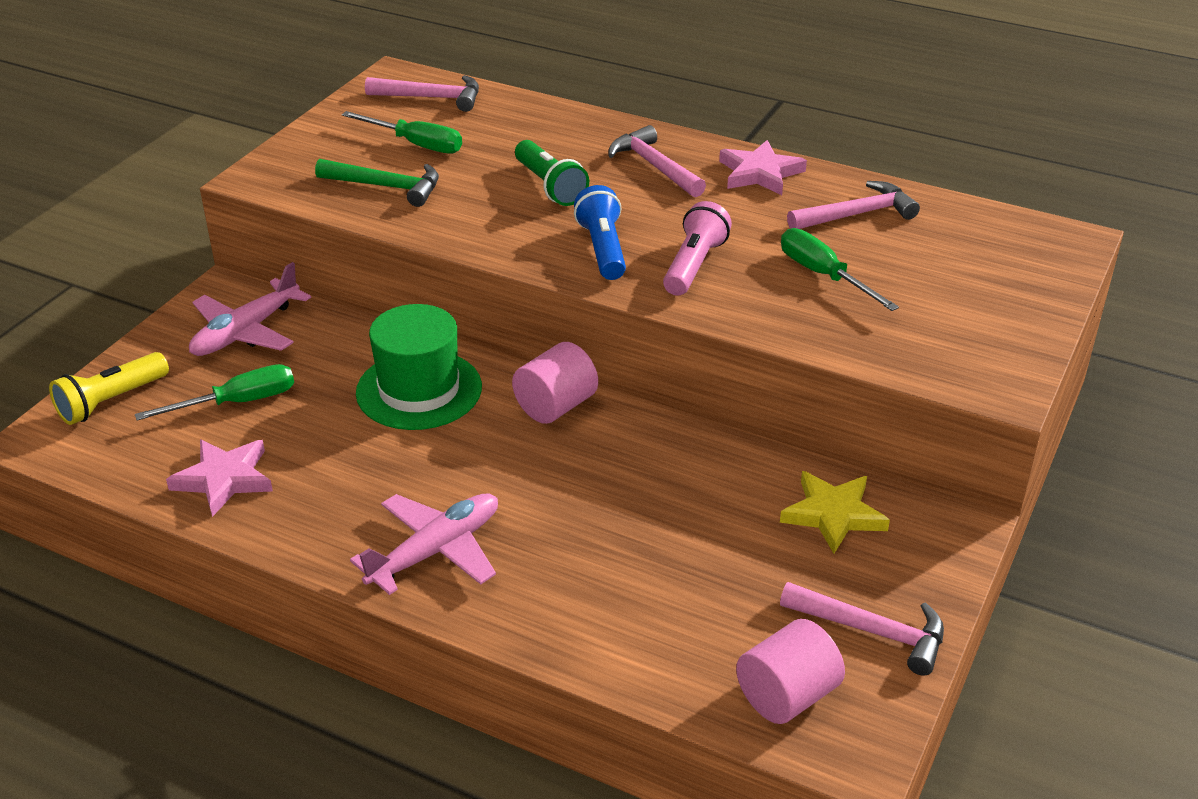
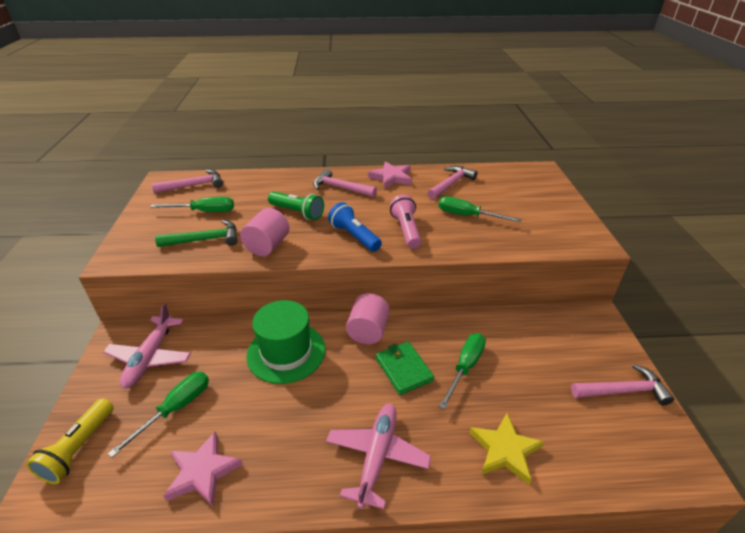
camera: 30 degrees left, 0 degrees up
(561, 472) = (403, 369): none -> green wallet
(655, 505) = (465, 367): none -> green screwdriver
(787, 696) = (628, 452): pink cylinder -> pink cylinder (267, 246)
(833, 514) = (545, 334): yellow star -> yellow star (504, 450)

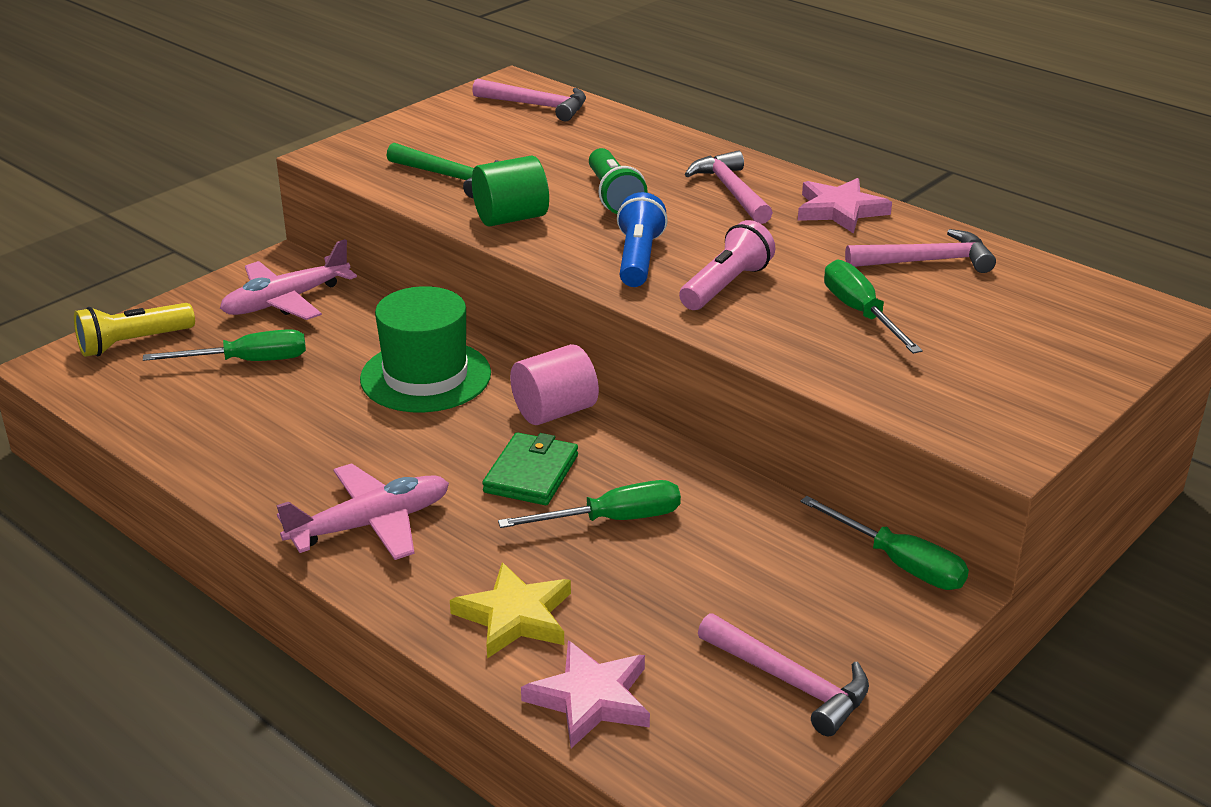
camera: 45 degrees right, 5 degrees down
(202, 472) = (201, 427): pink star -> pink star (590, 699)
(204, 211) = (500, 144): green screwdriver -> green screwdriver (899, 563)
(267, 246) = (511, 218): pink cylinder -> green cylinder

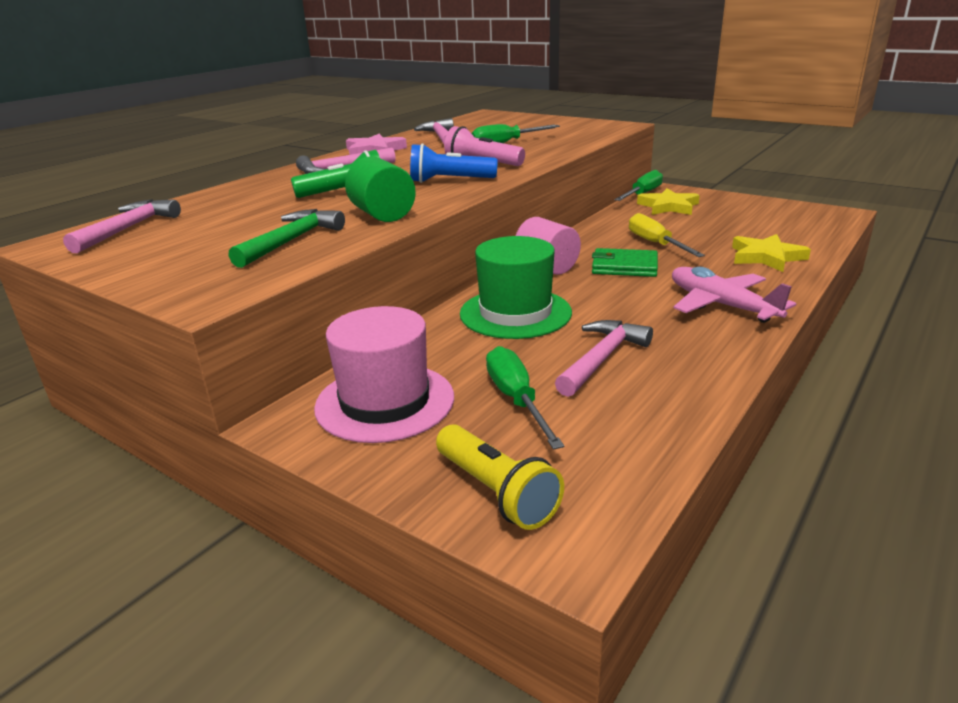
camera: 95 degrees left, 5 degrees down
(286, 301) = (385, 402): pink plane -> pink hat
(590, 699) = (808, 237): pink star -> none
(613, 520) = (655, 244): green screwdriver -> yellow screwdriver
(790, 682) = (748, 206): pink hammer -> pink hammer (602, 359)
(809, 577) = (668, 206): none -> yellow star

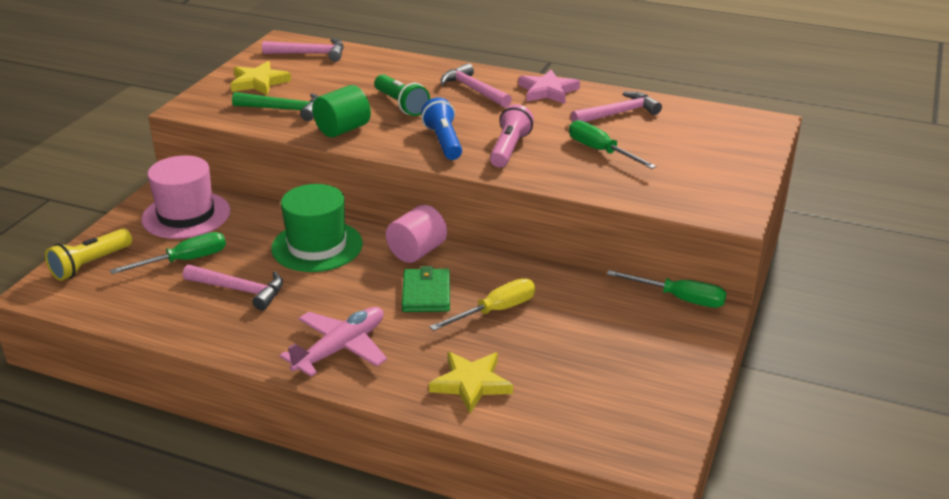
camera: 75 degrees right, 5 degrees up
(668, 206) = (633, 319): yellow star -> yellow star (259, 82)

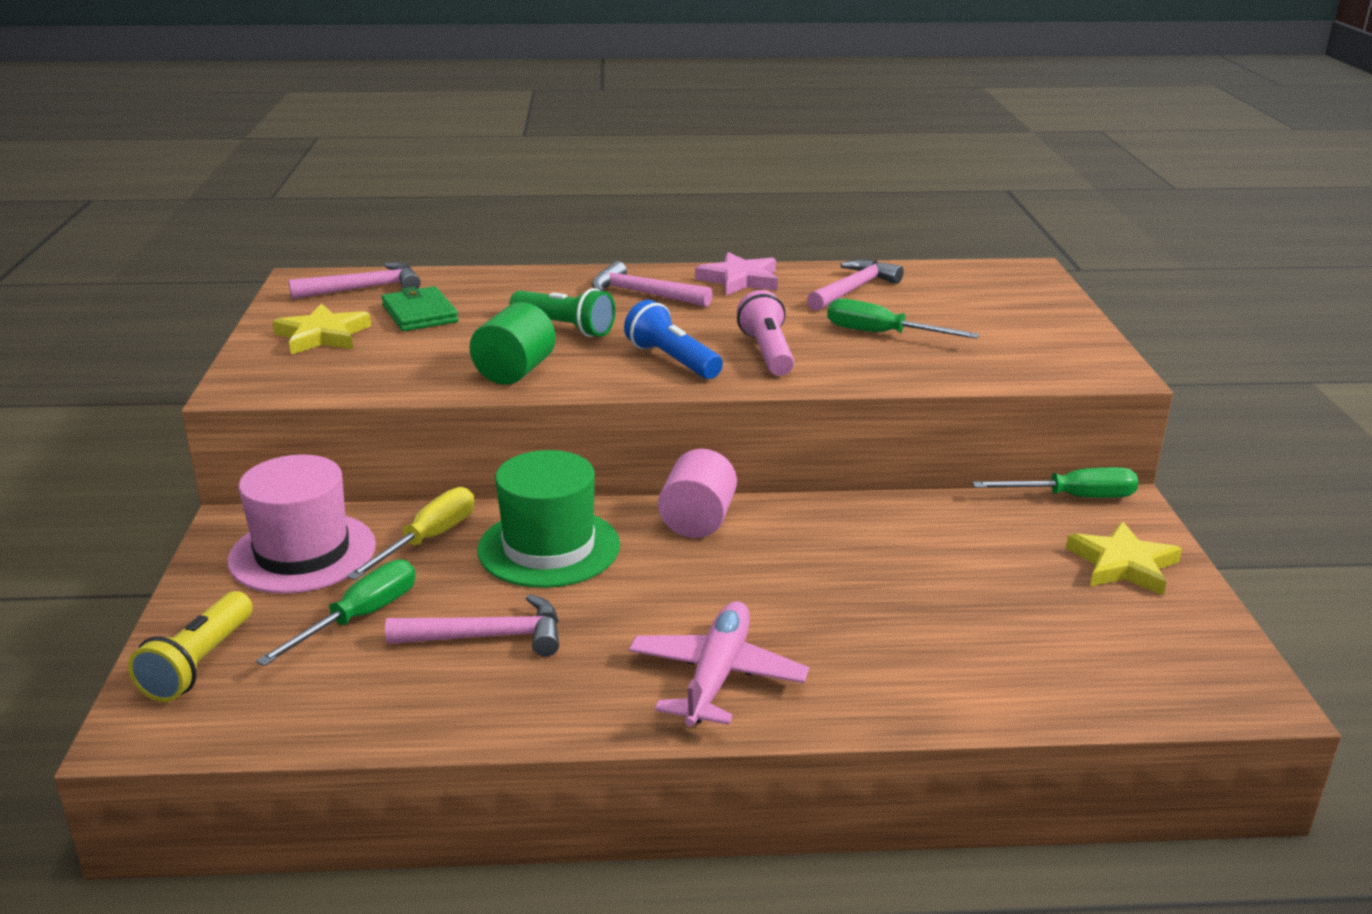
camera: 25 degrees left, 5 degrees down
(284, 109) = (399, 363): green hammer -> none
(426, 293) = (762, 571): green wallet -> green wallet (419, 314)
(471, 384) = (937, 670): yellow star -> yellow star (1123, 564)
(495, 311) = (874, 569): yellow screwdriver -> yellow screwdriver (428, 539)

